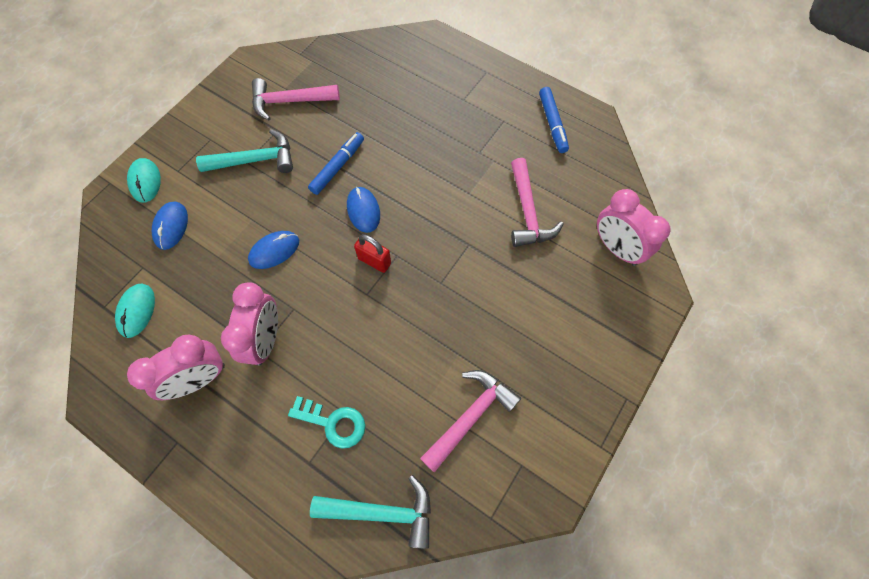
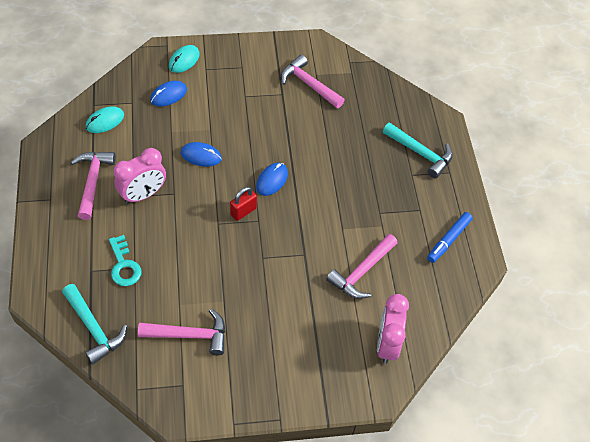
camera: 45 degrees right, 10 degrees down
(199, 379) = (93, 181): pink clock -> pink hammer
(255, 160) = (251, 100): turquoise hammer -> turquoise hammer (420, 153)
(338, 167) = (289, 144): blue marker -> none
(374, 261) = (243, 211): red padlock -> red padlock turned 60 degrees clockwise

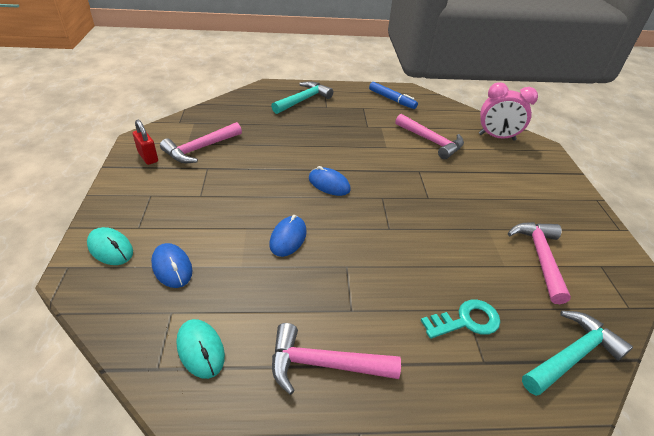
camera: 85 degrees left, 15 degrees down
(143, 194) = (348, 298): pink clock -> none
(243, 211) = (371, 207): red padlock -> red padlock (148, 157)

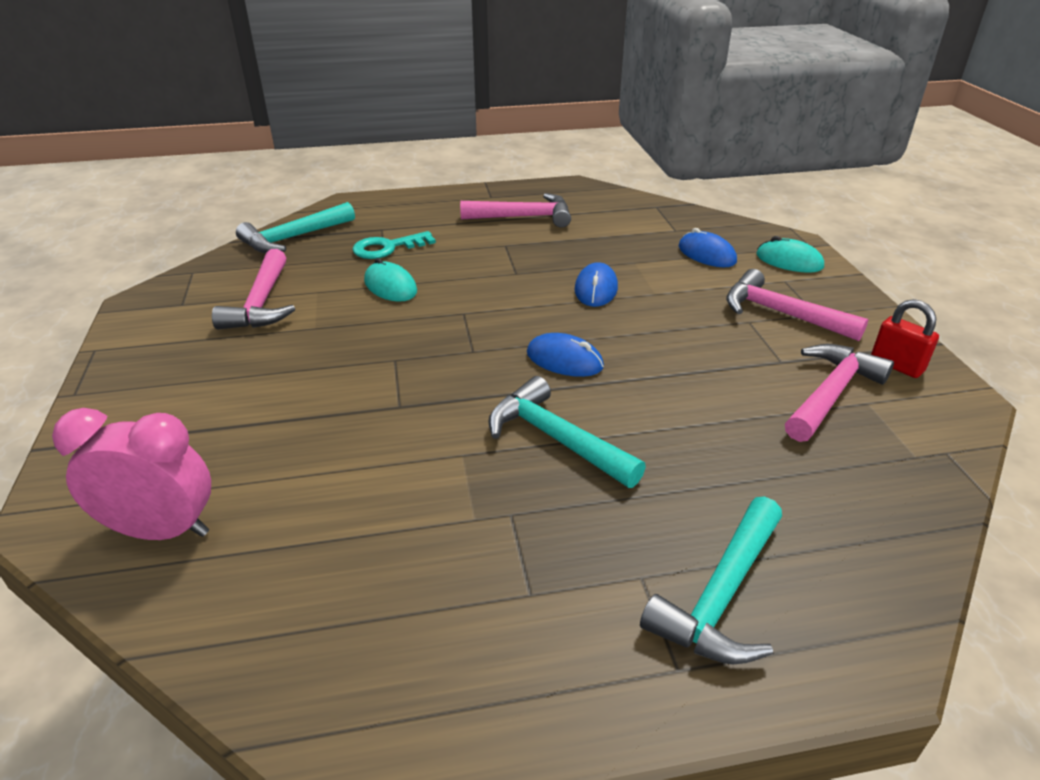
camera: 175 degrees right, 5 degrees down
(200, 349) = (630, 215): turquoise mouse -> turquoise mouse (390, 286)
(344, 147) = (555, 438): none -> turquoise hammer
(392, 99) = (436, 661): blue marker -> none
(431, 141) = (350, 486): pink hammer -> pink hammer (780, 313)

